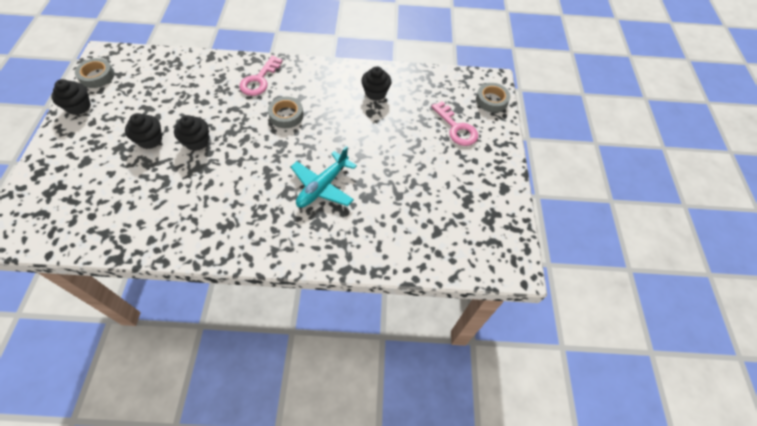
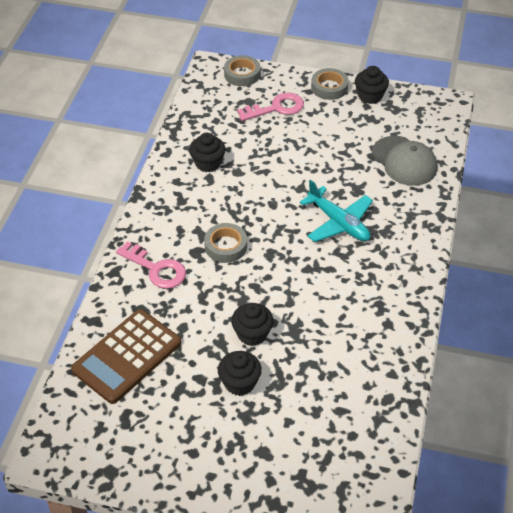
camera: 75 degrees left, 10 degrees down
(79, 107) = (158, 472): black cupcake -> black cupcake (370, 96)
(97, 76) = (96, 456): grey tape -> grey tape (329, 87)
(178, 77) = (127, 356): none -> brown calculator
(414, 232) = (404, 161): none -> grey cap

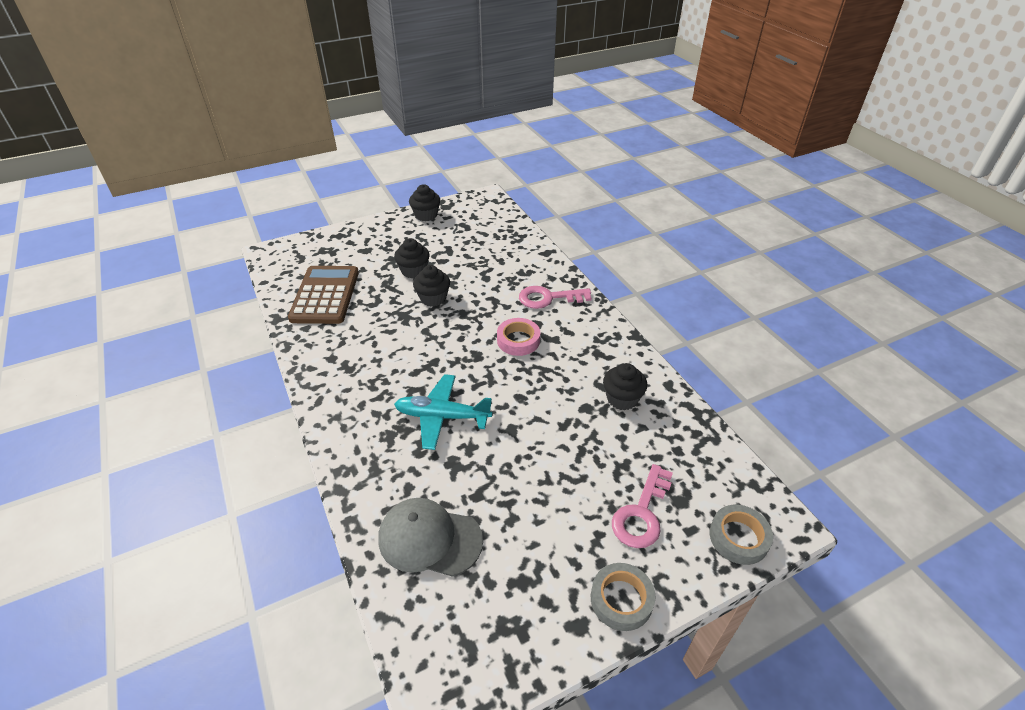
camera: 140 degrees right, 5 degrees down
(127, 356) = (501, 248): brown calculator -> brown calculator (325, 295)
(226, 246) = (518, 340): grey tape -> pink tape
(370, 96) = (557, 626): black cupcake -> black cupcake (426, 215)

